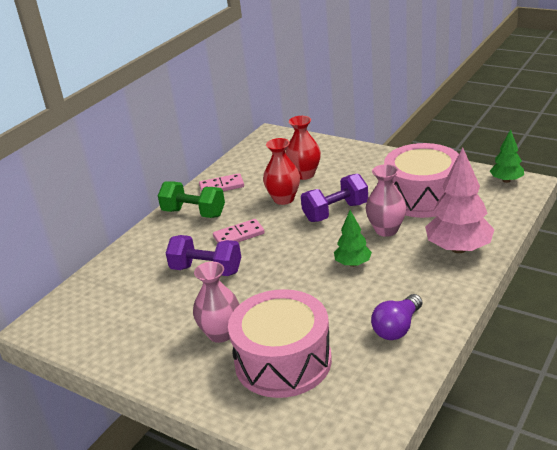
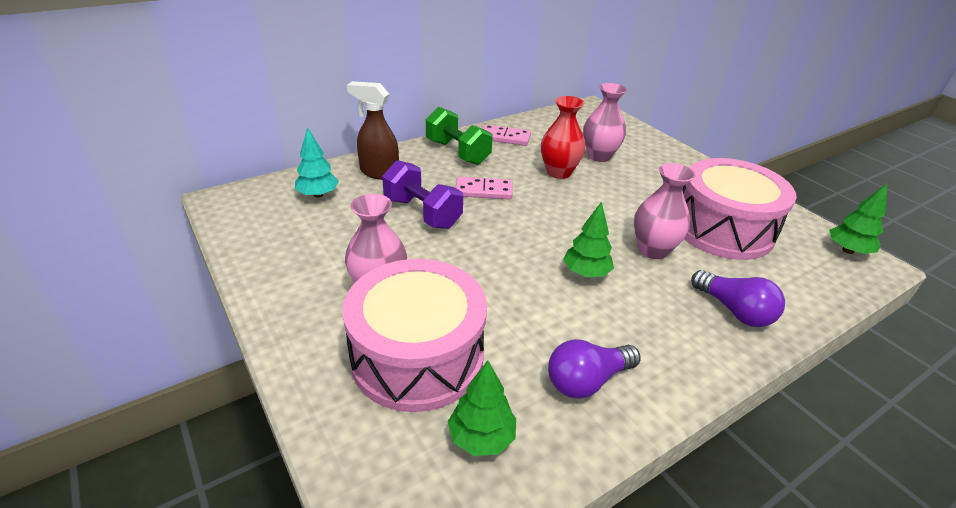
camera: 20 degrees right, 5 degrees up
(112, 290) = (318, 195): none -> turquoise tree
(145, 254) = (379, 173): none -> brown spray bottle
(304, 174) = (599, 156): red vase -> pink vase
(335, 212) = (606, 207): purple dumbbell -> none
(357, 385) = (481, 437): none -> green tree
(458, 248) = (734, 310): pink tree -> purple light bulb

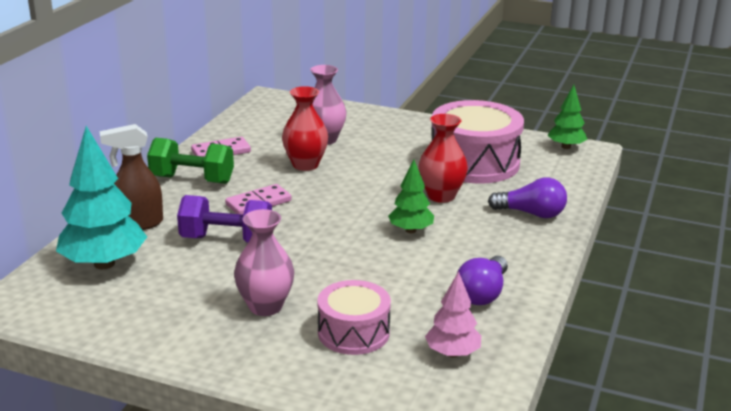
camera: 35 degrees left, 10 degrees down
(318, 195) = (104, 263): turquoise tree -> turquoise tree, size x1.77
(417, 356) = (353, 332): pink drum -> pink drum, size x0.59
(481, 437) = (452, 353): green tree -> pink tree
(653, 250) = (441, 196): pink vase -> red vase

